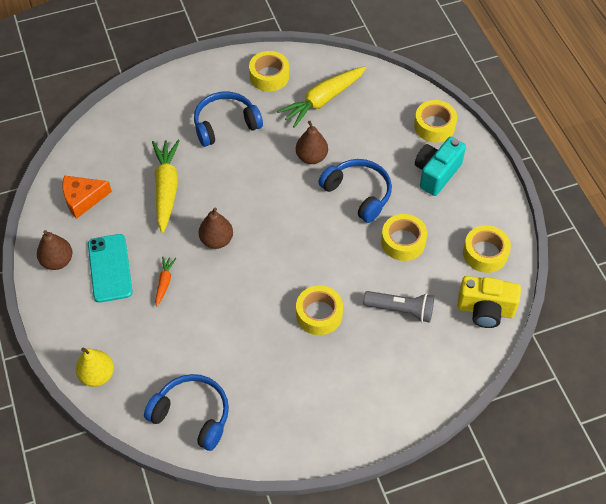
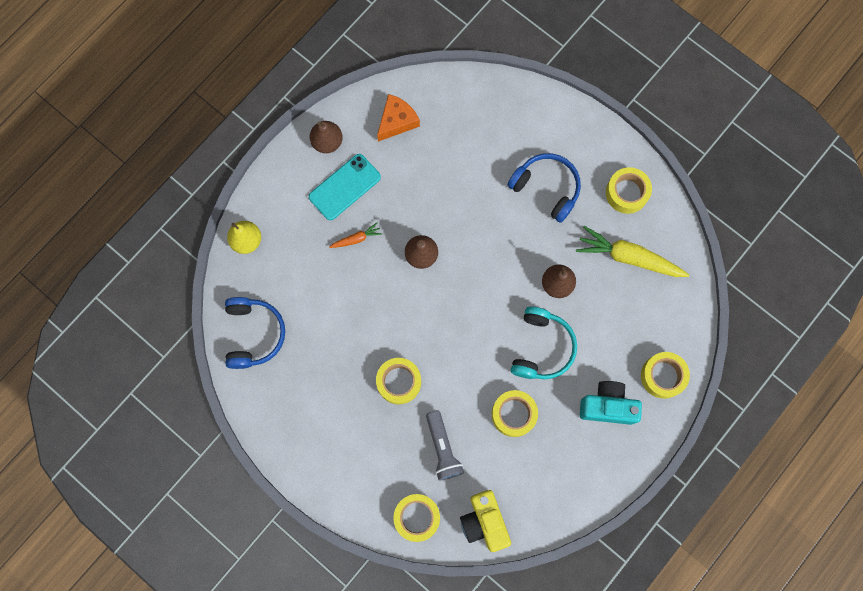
camera: 60 degrees right, 20 degrees up
(83, 199) = (397, 121): orange cheese -> orange cheese turned 90 degrees clockwise
(166, 189) = (448, 181): yellow carrot -> none
(358, 194) = (542, 347): blue headphones -> turquoise headphones
(485, 253) = (544, 493): yellow tape -> yellow tape (417, 517)

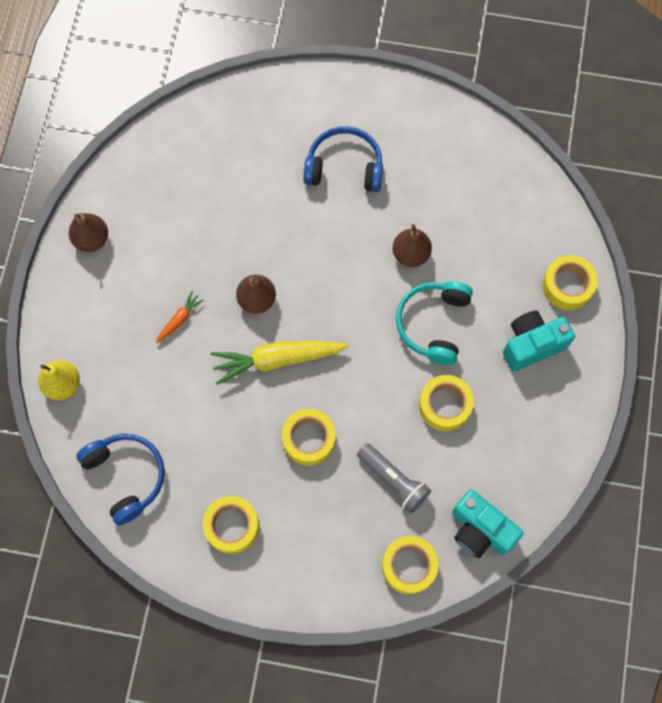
camera: 30 degrees left, 5 degrees down
(344, 187) = (136, 274): turquoise phone -> none
(397, 121) = (153, 181): orange cheese -> none
(484, 522) = (480, 530): yellow camera -> turquoise camera
(542, 347) = (433, 324): turquoise headphones -> turquoise headphones turned 150 degrees counterclockwise
(626, 193) = (426, 130): yellow tape -> yellow tape (232, 526)
(629, 257) = (465, 190): yellow carrot -> yellow carrot (277, 360)

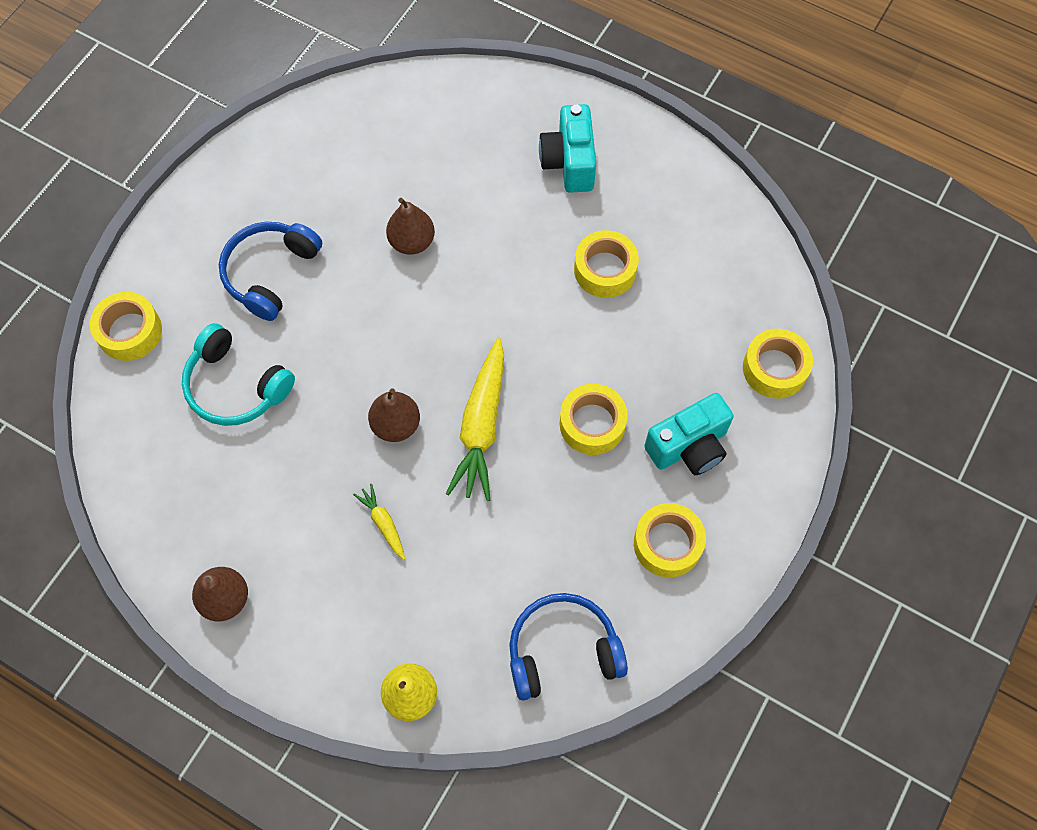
camera: 70 degrees left, 5 degrees down
(179, 320) = (383, 523): orange carrot -> yellow carrot
(393, 481) = (673, 351): grey flashlight -> none
(433, 324) = (505, 248): turquoise headphones -> turquoise headphones (236, 386)
(480, 530) = (757, 285): turquoise camera -> turquoise camera (689, 447)
(567, 286) = (516, 105): yellow tape -> yellow tape (130, 331)

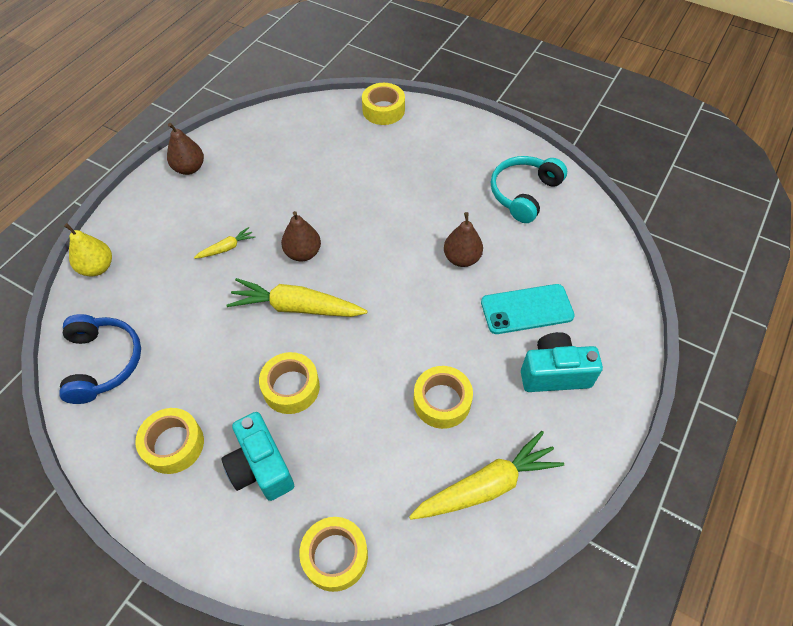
camera: 90 degrees right, 10 degrees down
(236, 386) = (340, 163): turquoise headphones -> turquoise headphones (524, 193)
(270, 273) = (429, 176): blue headphones -> none
(487, 180) = (527, 309): none -> turquoise phone
(695, 233) = (486, 486): none -> yellow carrot

